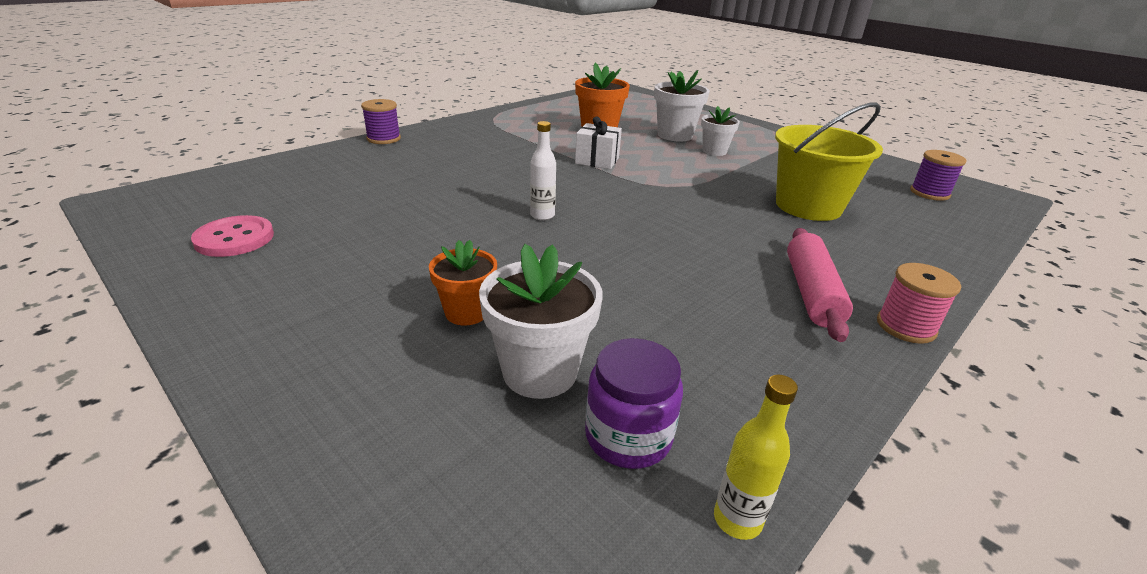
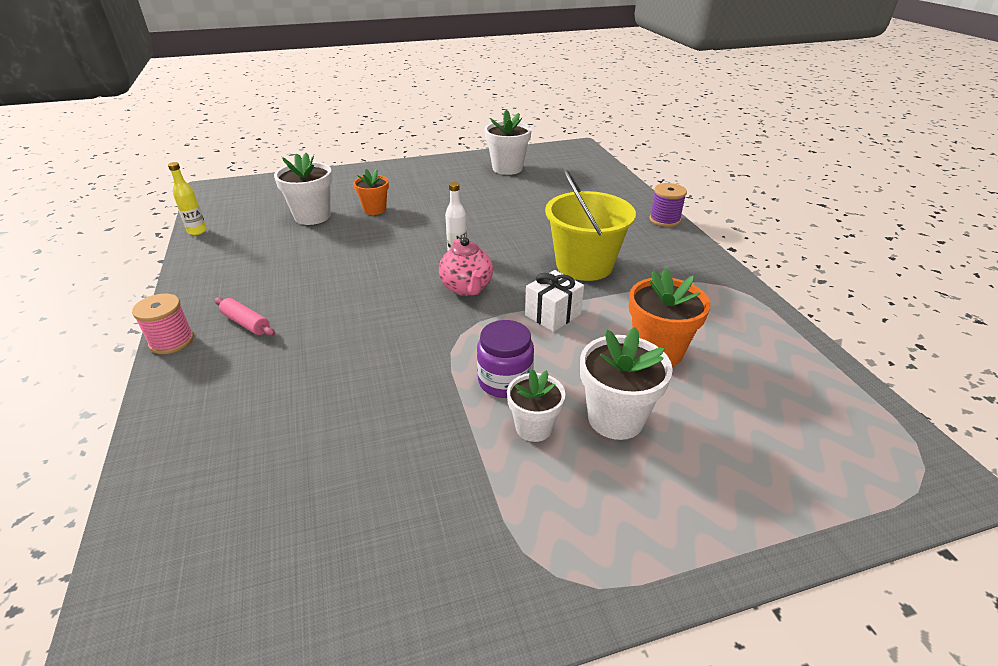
camera: 120 degrees right, 5 degrees up
(234, 238) = (507, 168): pink button -> white flower pot
(600, 197) = (467, 288): none -> pink teapot
(628, 436) = (255, 224): purple jar -> purple jar (505, 381)
(808, 206) = (335, 413): yellow bucket -> yellow bucket (584, 265)
(811, 292) = (246, 323): pink rolling pin -> pink rolling pin, size x0.62
(929, 193) = (231, 596): purple spool -> none

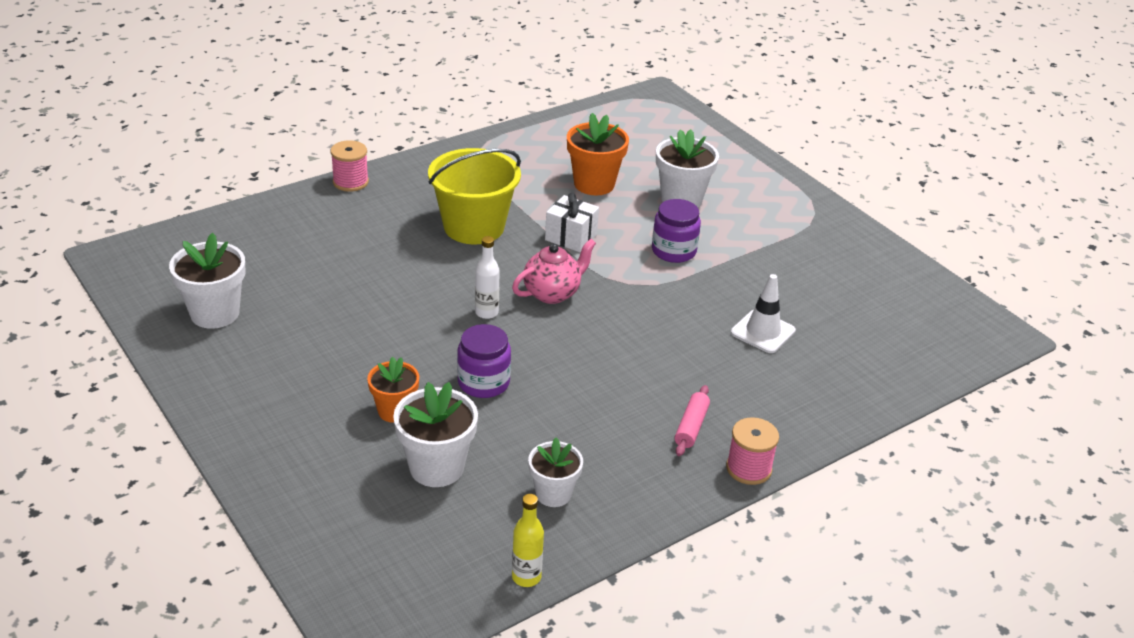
camera: 110 degrees left, 0 degrees up
(327, 410) = (763, 332): none -> white traffic cone
(377, 241) = (483, 382): none -> purple jar
(534, 427) = (713, 232): white flower pot -> white flower pot (553, 494)
(664, 220) = (350, 182): purple spool -> pink spool

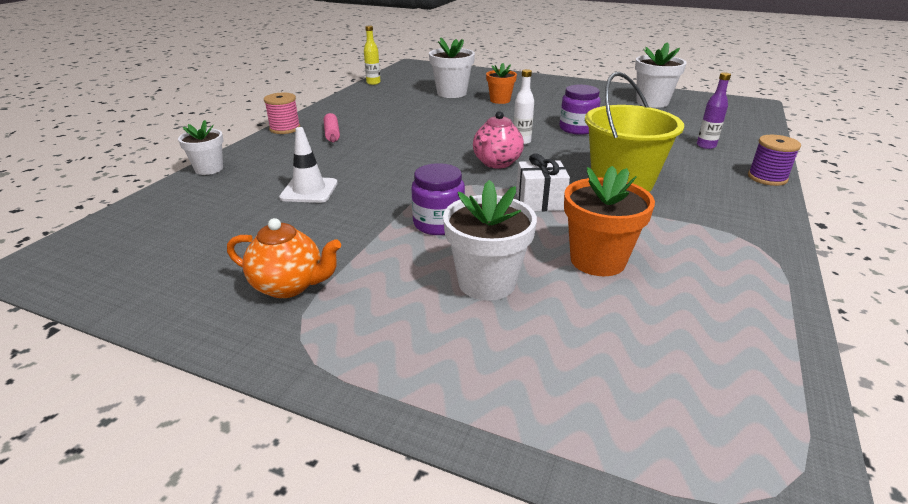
camera: 150 degrees right, 5 degrees down
(318, 229) = (706, 146): none -> purple bottle
(350, 182) = (767, 178): pink spool -> purple spool
(483, 382) = (473, 118): purple jar -> purple jar (577, 129)
(553, 494) = (386, 99): white flower pot -> white flower pot (209, 169)
(811, 246) = (289, 286): none -> orange teapot

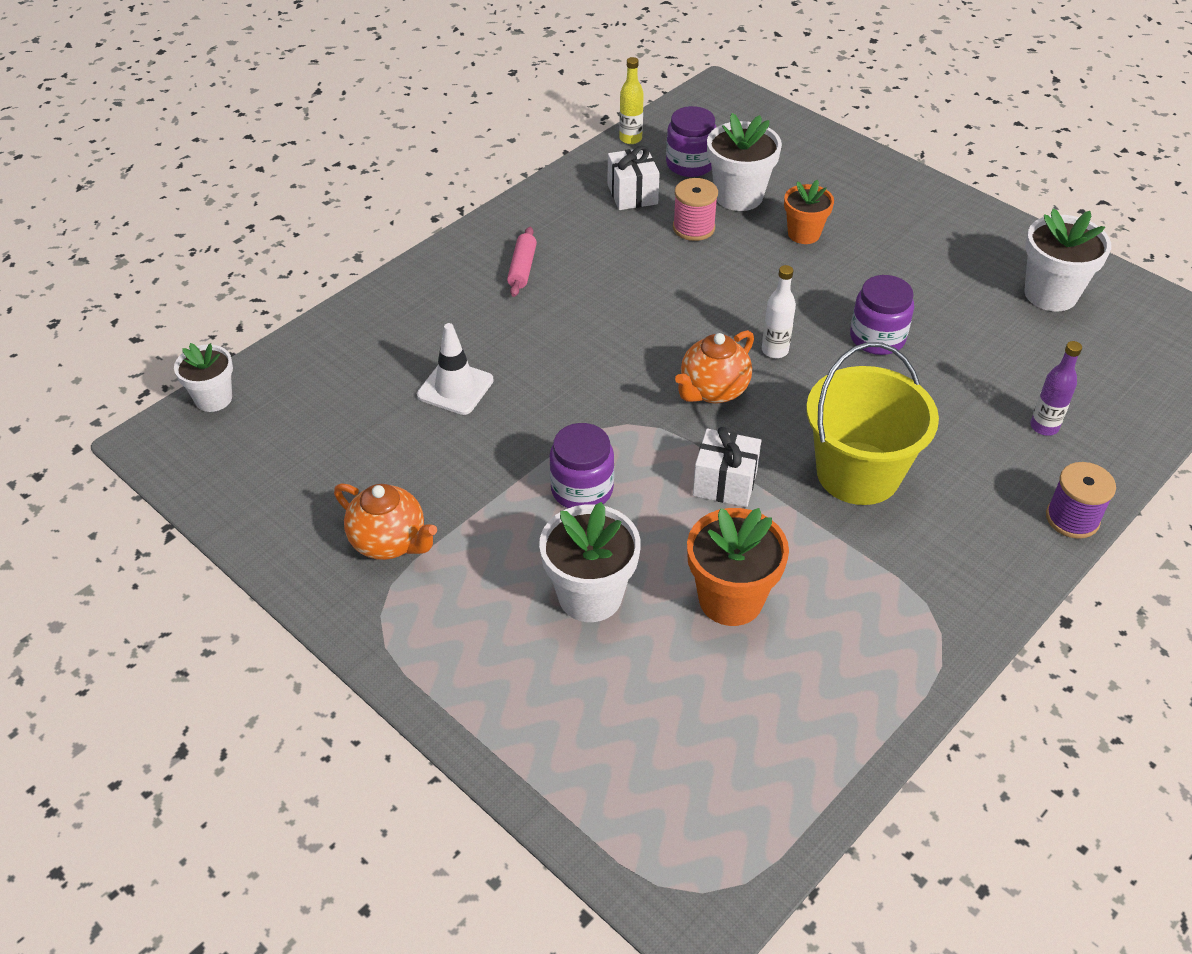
camera: 20 degrees right, 15 degrees up
(209, 169) = (349, 313): white flower pot -> white flower pot (213, 398)
(285, 129) = (464, 241): pink spool -> pink spool (693, 228)
(387, 99) = (632, 194): none -> white gift
(415, 87) = (690, 164): none -> purple jar
(496, 163) = (713, 391): pink teapot -> orange teapot

